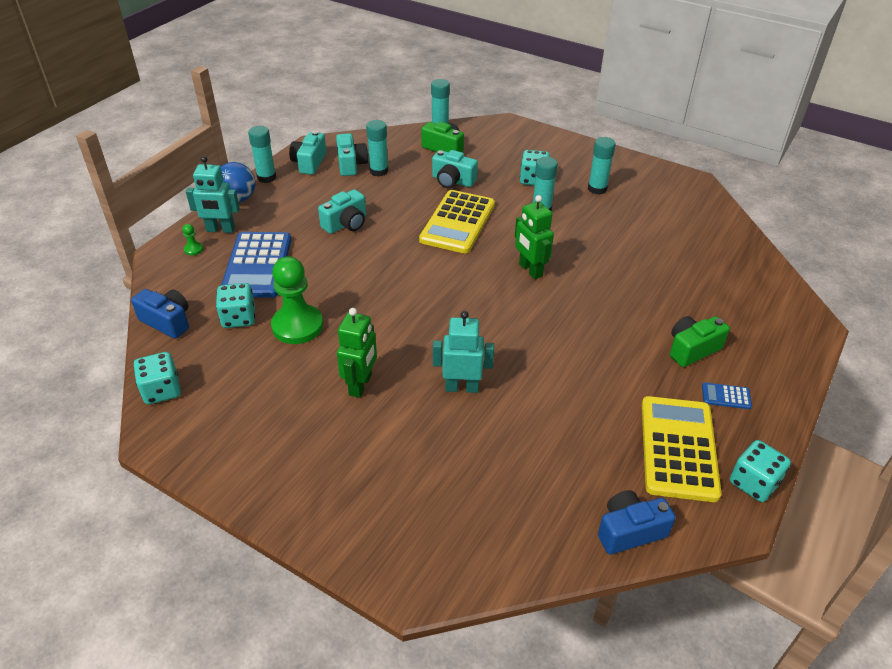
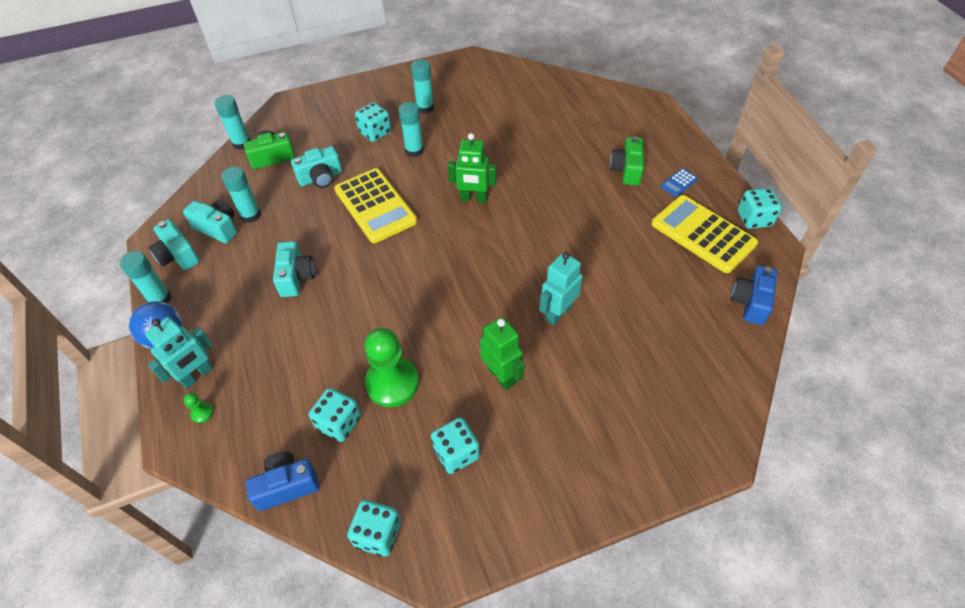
camera: 50 degrees left, 10 degrees up
(257, 265) = (282, 372): blue calculator -> none
(264, 397) = (456, 453): none -> turquoise dice

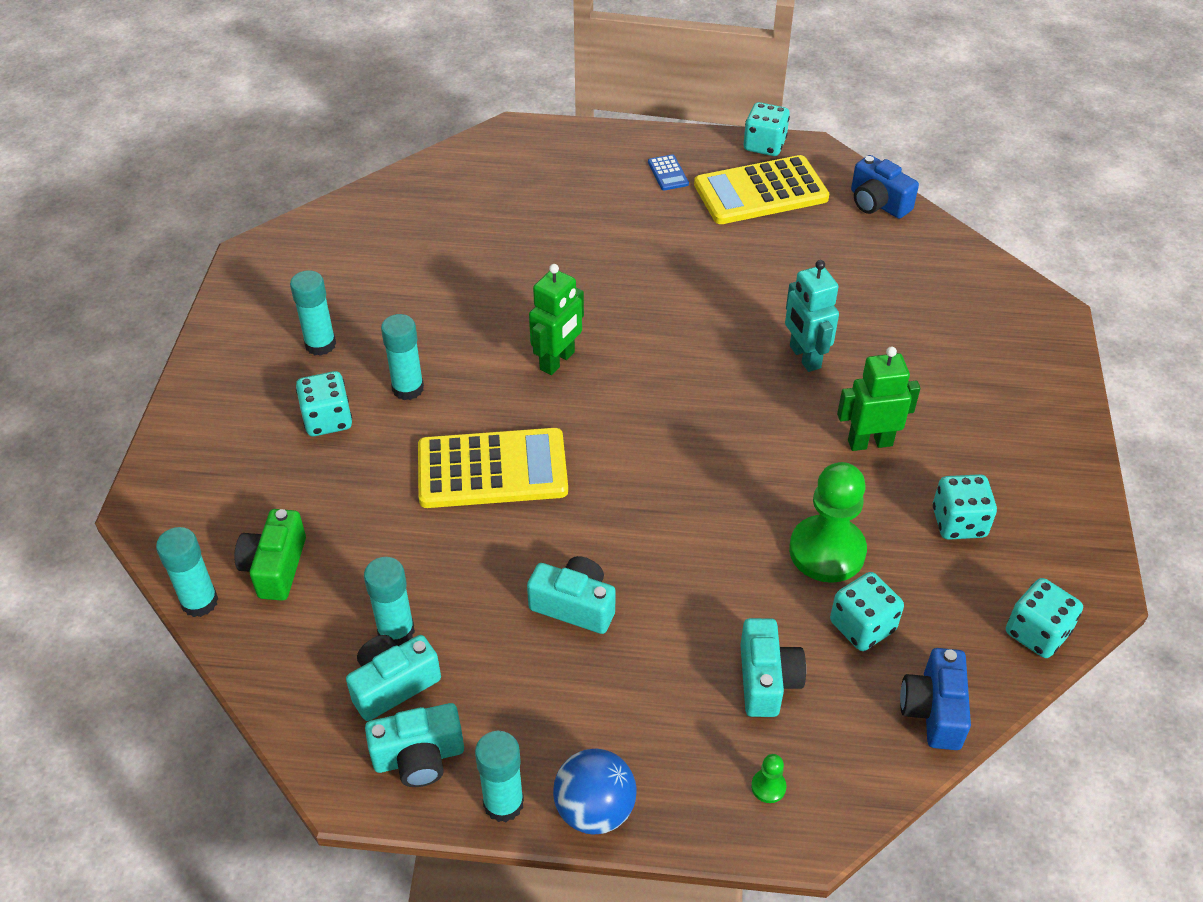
camera: 65 degrees left, 5 degrees down
(197, 375) = (695, 780): turquoise robot -> none
(321, 178) = (379, 516): turquoise camera -> turquoise camera (767, 680)
(626, 170) = (614, 204): green camera -> none

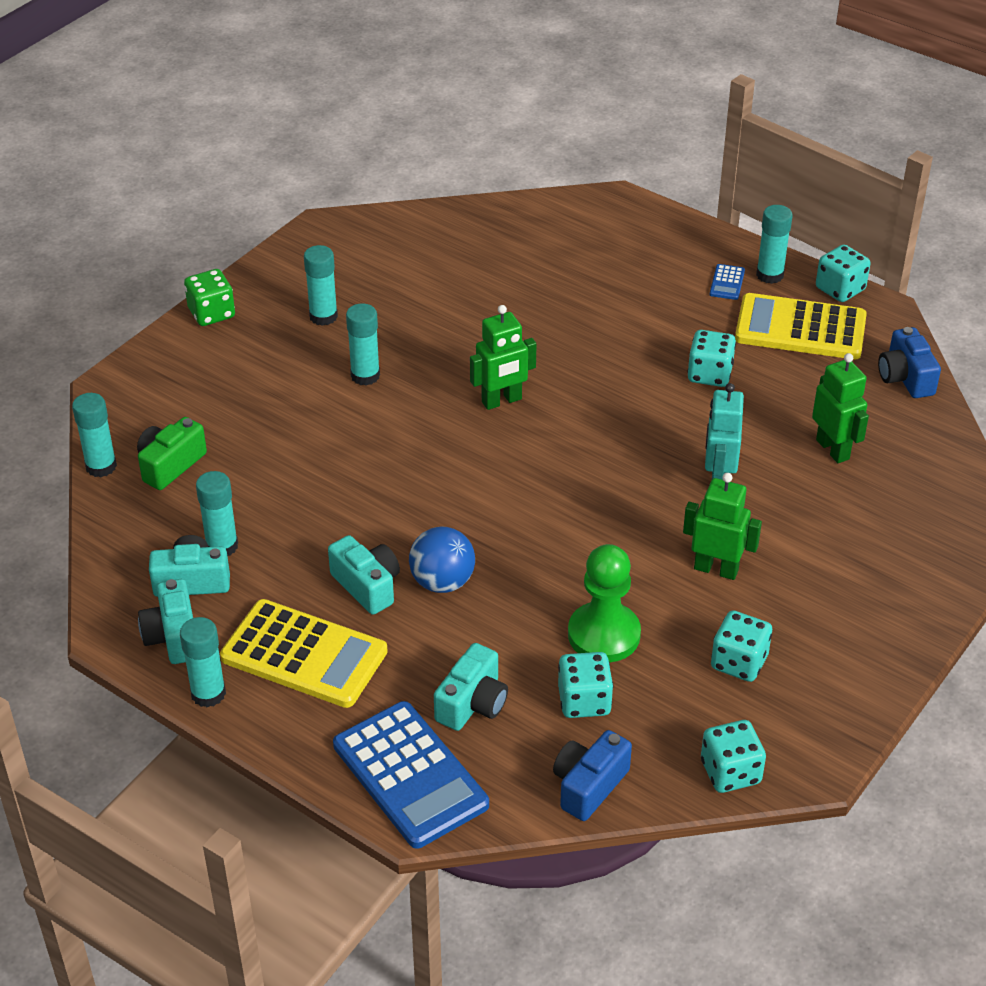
camera: 30 degrees right, 5 degrees down
(201, 386) = (211, 313): none -> green dice
(327, 419) = (286, 375): turquoise dice -> turquoise dice (709, 374)
(419, 757) = (173, 636): turquoise camera -> turquoise camera turned 60 degrees clockwise
(492, 469) = (383, 462): yellow calculator -> yellow calculator (304, 655)
(594, 809) = (269, 728): blue ball -> blue ball (442, 582)
(697, 153) = (770, 275): none -> turquoise glue stick
(768, 787) = (410, 775): green pawn -> blue calculator
(873, 290) = (833, 449): none -> green robot

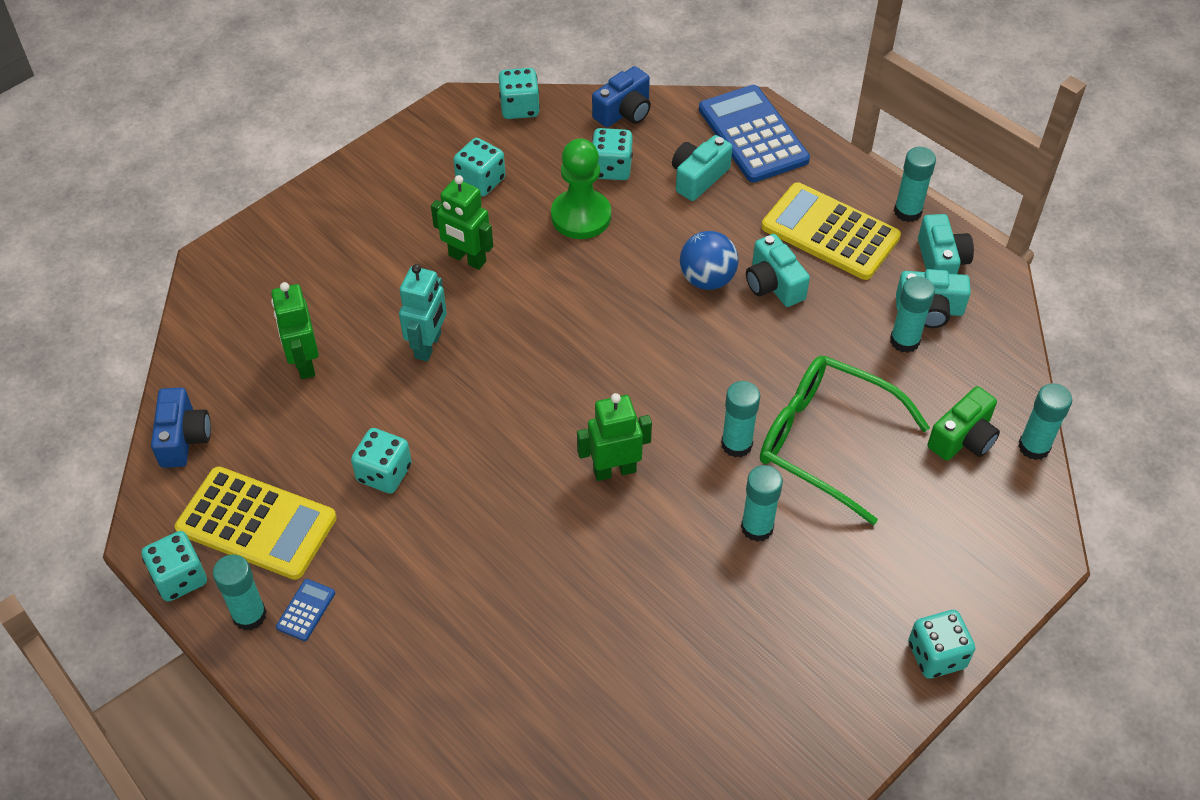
camera: 170 degrees left, 10 degrees up
(211, 313) = (936, 655): green dice -> turquoise dice
(305, 446) = (825, 441): none -> green glasses
(323, 316) = (800, 629): turquoise glue stick -> turquoise glue stick (736, 444)

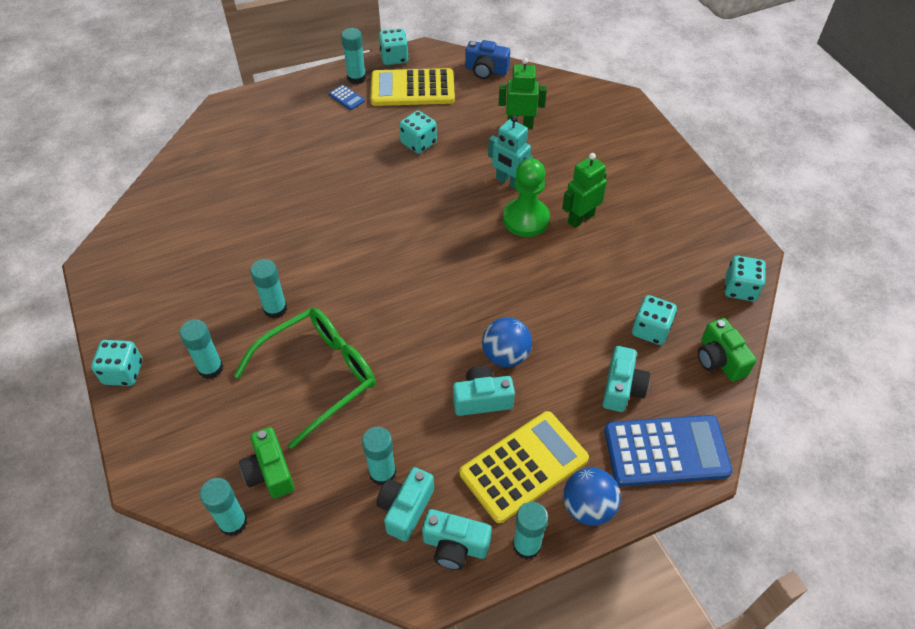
camera: 110 degrees right, 0 degrees up
(256, 523) = (412, 88): yellow calculator -> yellow calculator turned 45 degrees clockwise
(480, 181) = (659, 244): turquoise dice -> none
(581, 216) = (601, 294): green pawn -> green pawn (526, 219)
(614, 470) = (362, 248): green robot -> none
(624, 112) = (719, 360): blue camera -> green camera
(698, 177) = (622, 388): turquoise camera -> turquoise camera turned 45 degrees clockwise
(736, 444) = (345, 321): turquoise glue stick -> turquoise glue stick (210, 368)
(844, 178) = (588, 507): none -> blue ball

